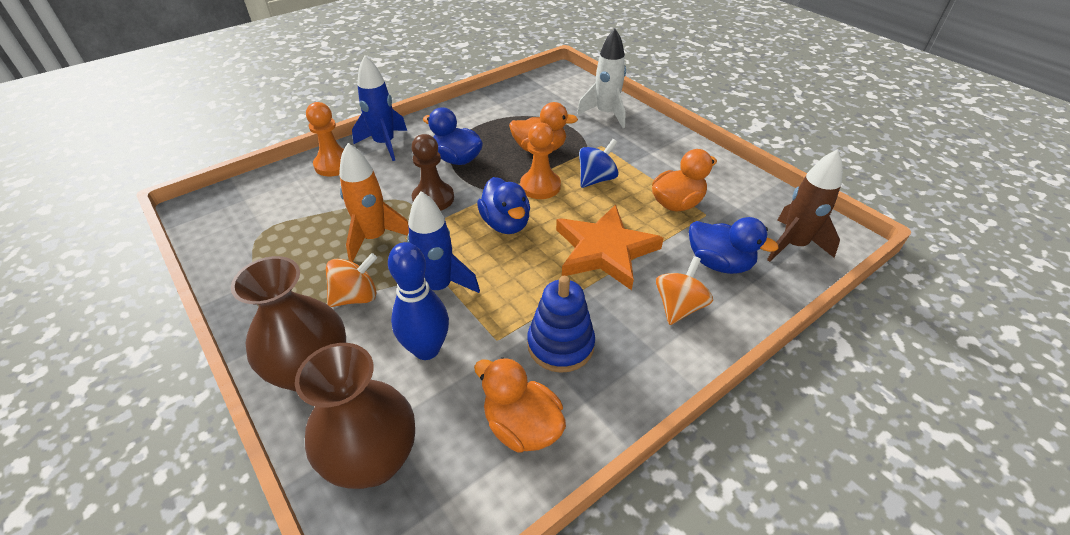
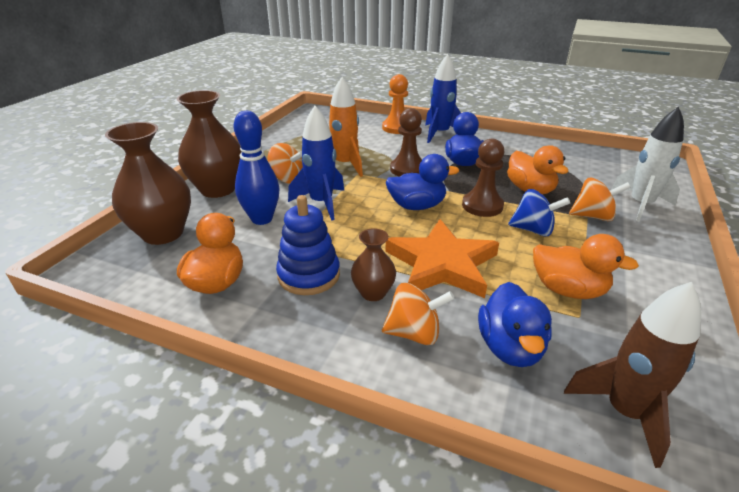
camera: 60 degrees right, 10 degrees down
(506, 224) = (417, 206): blue duck -> blue duck turned 135 degrees counterclockwise
(540, 186) = (482, 206): orange pawn -> brown pawn
(602, 142) = (593, 216): none -> orange spinning top
(615, 310) = (373, 293): none -> brown vase

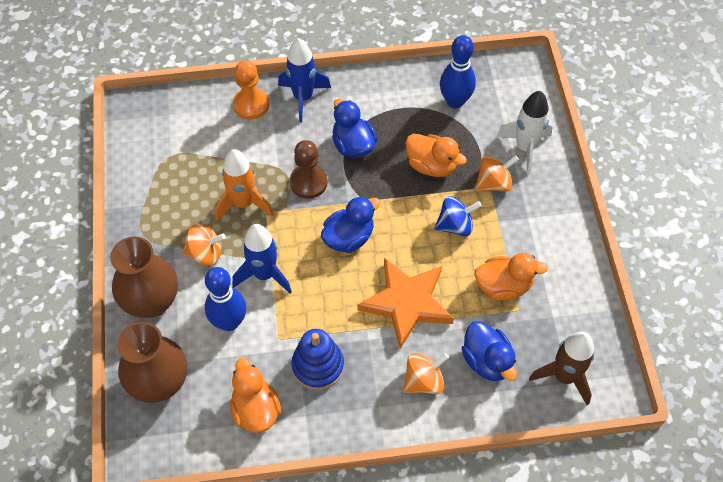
camera: 30 degrees left, 25 degrees up
(373, 293) = (375, 359): brown vase -> none
(482, 206) = (402, 210): brown pawn -> none
(575, 164) = (455, 101): none -> blue bowling pin

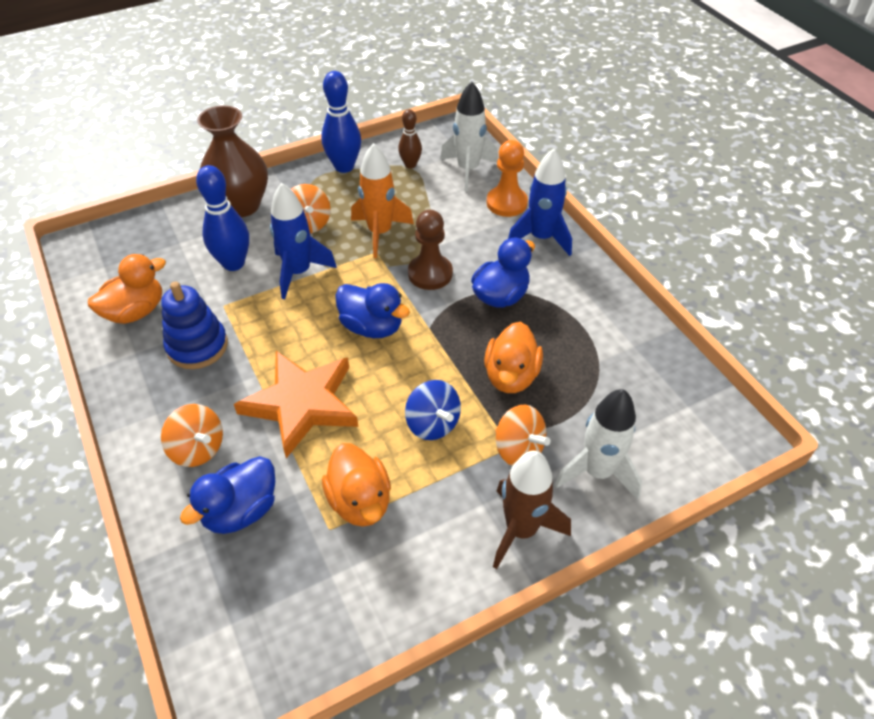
camera: 70 degrees right, 10 degrees down
(160, 383) = (154, 236): brown vase -> none
(164, 155) = (410, 165): none -> brown bowling pin
(195, 116) = (468, 170): none -> white rocket
(455, 101) = (625, 374): blue bowling pin -> blue bowling pin (344, 167)
(564, 376) = (237, 614): brown rocket -> brown rocket (521, 530)

